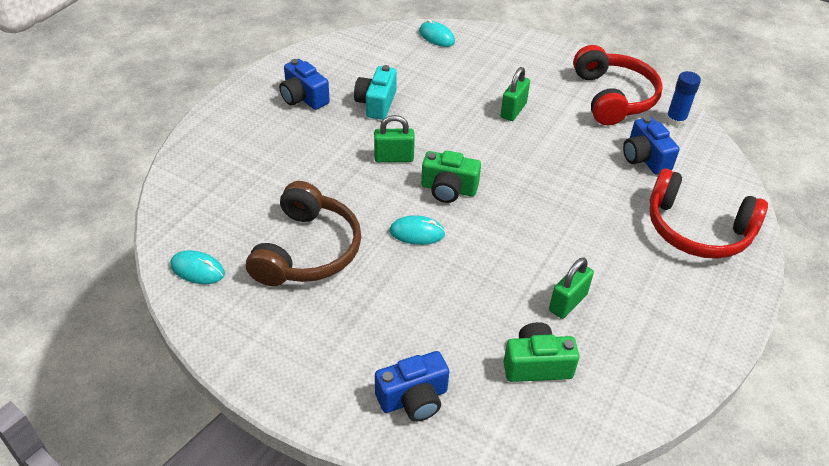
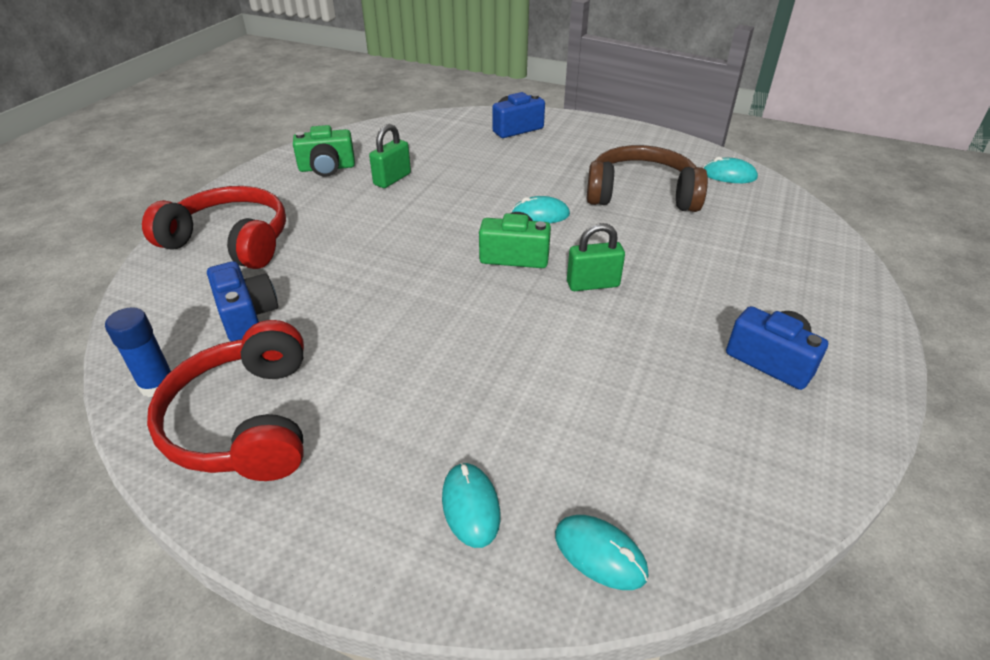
camera: 175 degrees right, 5 degrees down
(307, 250) = (641, 194): brown headphones -> brown headphones turned 90 degrees clockwise
(376, 103) = (652, 362): turquoise camera -> none
(491, 55) = (470, 506): none -> turquoise mouse
(513, 110) = (430, 373): green padlock -> none
(536, 365) = (425, 147): green camera -> green camera (327, 168)

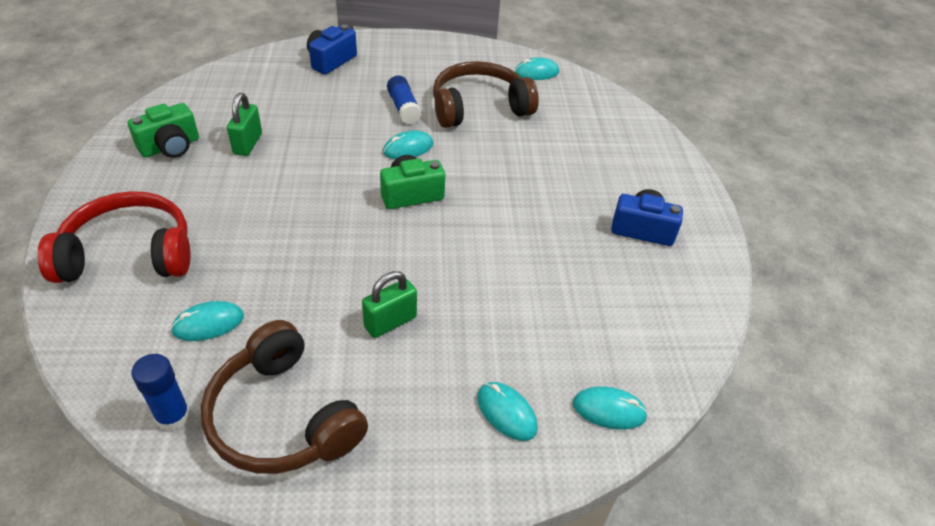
camera: 30 degrees left, 5 degrees up
(245, 421) = (282, 417): red headphones -> brown headphones
(247, 316) = (208, 323): blue camera -> turquoise mouse
(560, 179) = (403, 108): none -> blue glue stick
(593, 284) = (488, 203): green padlock -> green padlock (390, 322)

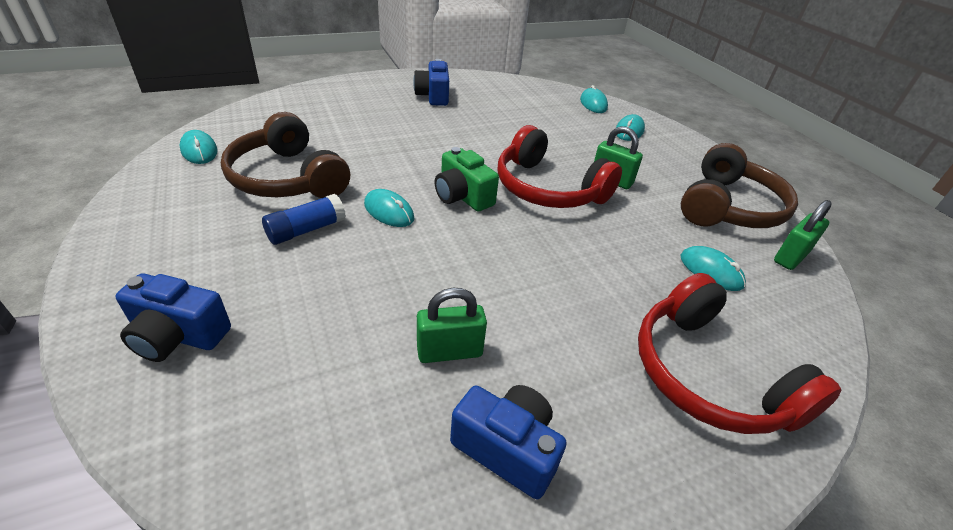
camera: 110 degrees left, 5 degrees down
(170, 147) = (507, 448): green camera -> blue camera
(173, 416) = (790, 257): blue glue stick -> green padlock
(397, 258) = (548, 188): none -> red headphones

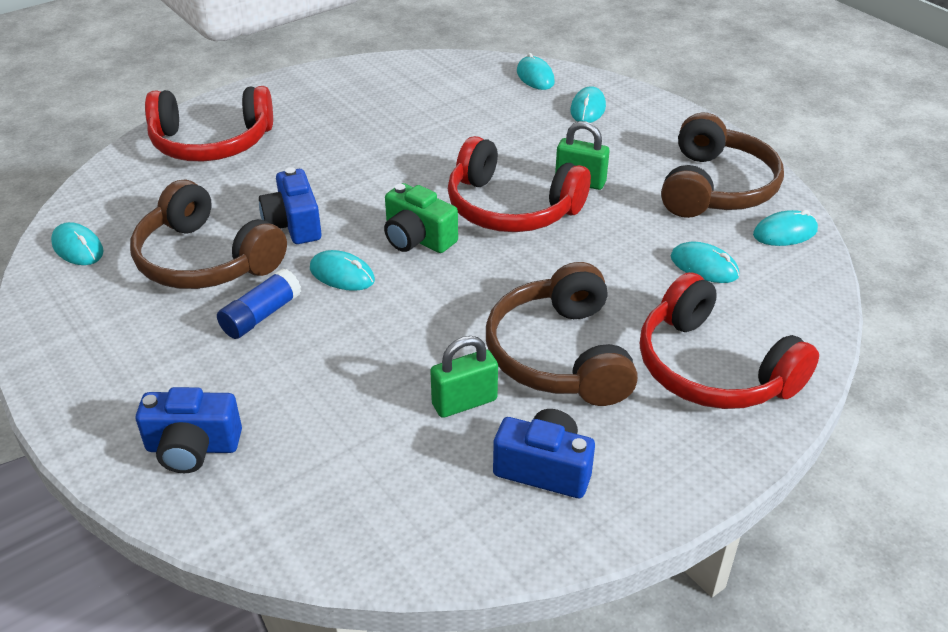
camera: 10 degrees left, 0 degrees up
(339, 102) = (211, 143): none -> red headphones
(433, 96) = (328, 108): blue camera -> blue camera (293, 224)
(556, 325) = (559, 355): none -> brown headphones
(790, 257) = (785, 233): green padlock -> turquoise mouse

